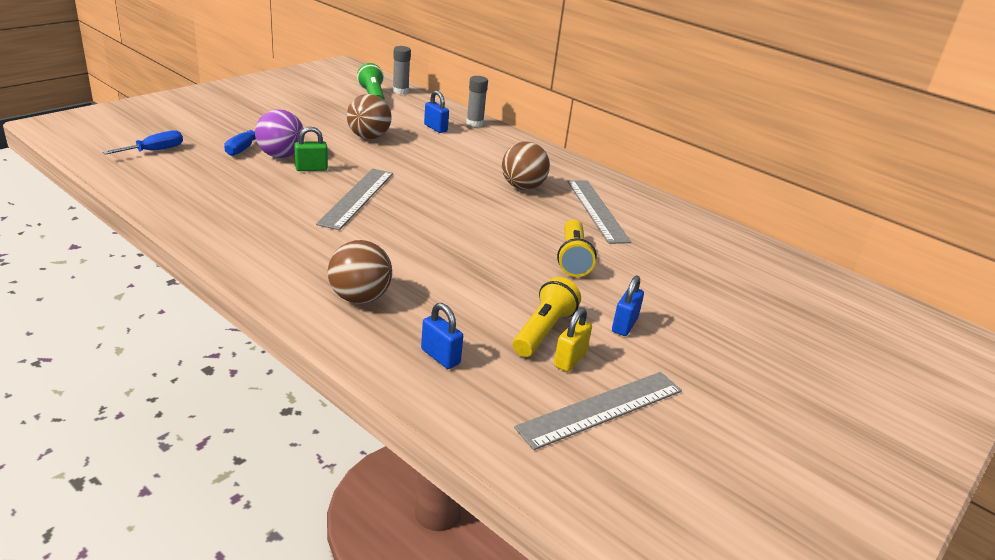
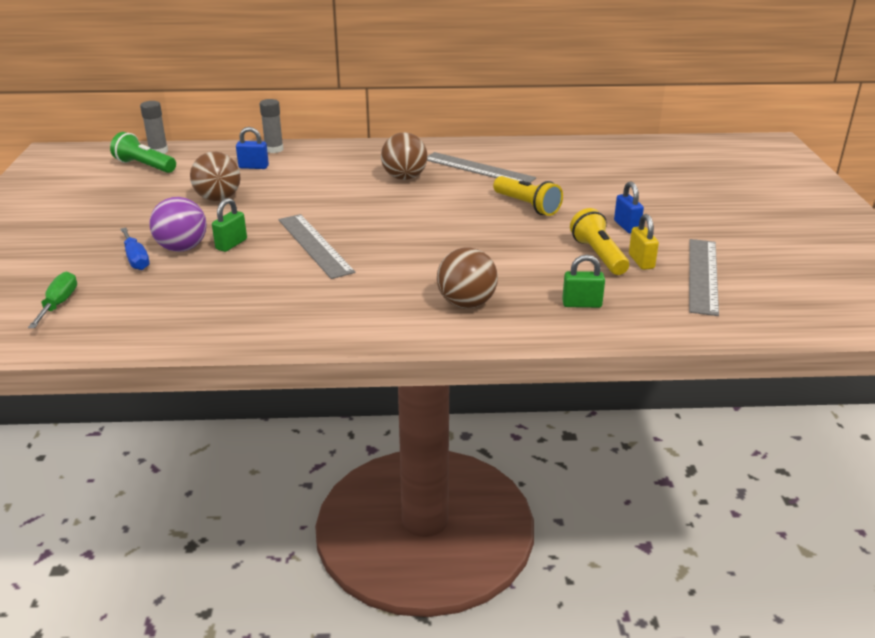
camera: 40 degrees left, 0 degrees up
(154, 151) = (59, 304): blue screwdriver -> green screwdriver
(440, 356) = (581, 304): blue padlock -> green padlock

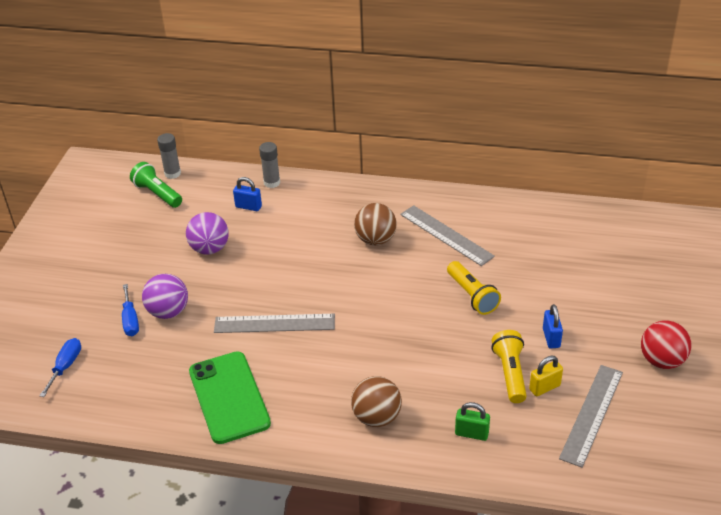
camera: 15 degrees right, 10 degrees up
(59, 304) = (65, 366): green screwdriver -> blue screwdriver
(218, 198) = (210, 249): brown ball -> purple ball
(231, 244) = (208, 312): green padlock -> none
(280, 307) = (229, 397): none -> green phone
(315, 245) = (274, 323): grey ruler -> grey ruler turned 75 degrees counterclockwise
(641, 261) = (544, 387): yellow padlock -> yellow padlock turned 60 degrees clockwise
(748, 231) = (662, 360): none -> red ball

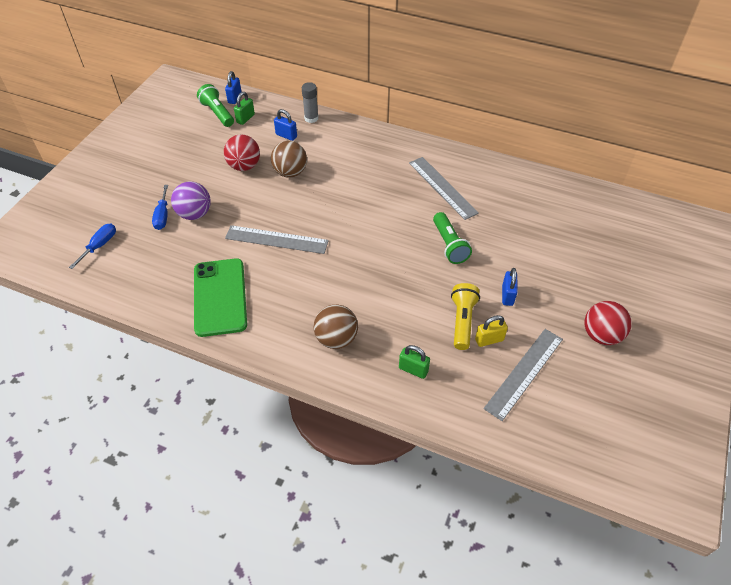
camera: 10 degrees right, 10 degrees up
(172, 173) = (234, 98): grey glue stick -> blue padlock
(193, 195) = (245, 118): none -> green padlock
(210, 249) = (244, 166): purple ball -> red ball
(375, 240) = (382, 181): brown ball -> brown ball (290, 172)
(472, 296) = (449, 245): yellow flashlight -> green flashlight

